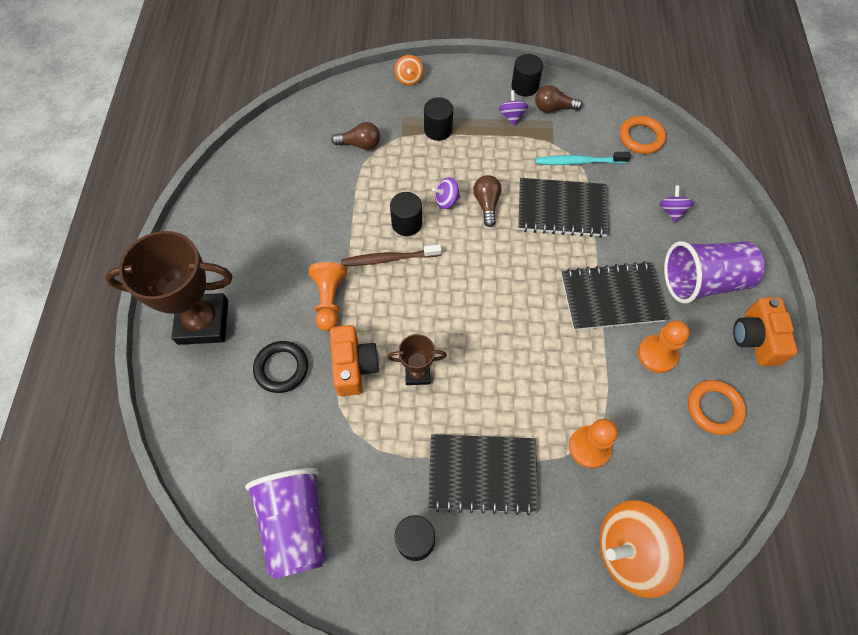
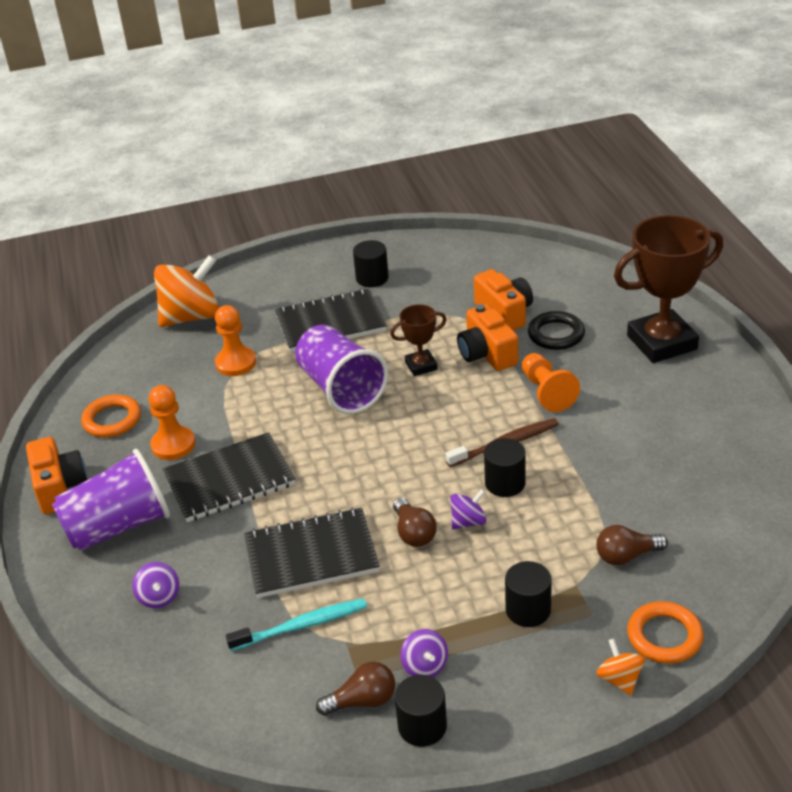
camera: 165 degrees right, 25 degrees down
(295, 525) = (473, 261): purple cup -> purple cup (341, 389)
(309, 419) = (504, 313): none -> orange camera
(641, 137) = (210, 693): orange ring -> orange ring (664, 636)

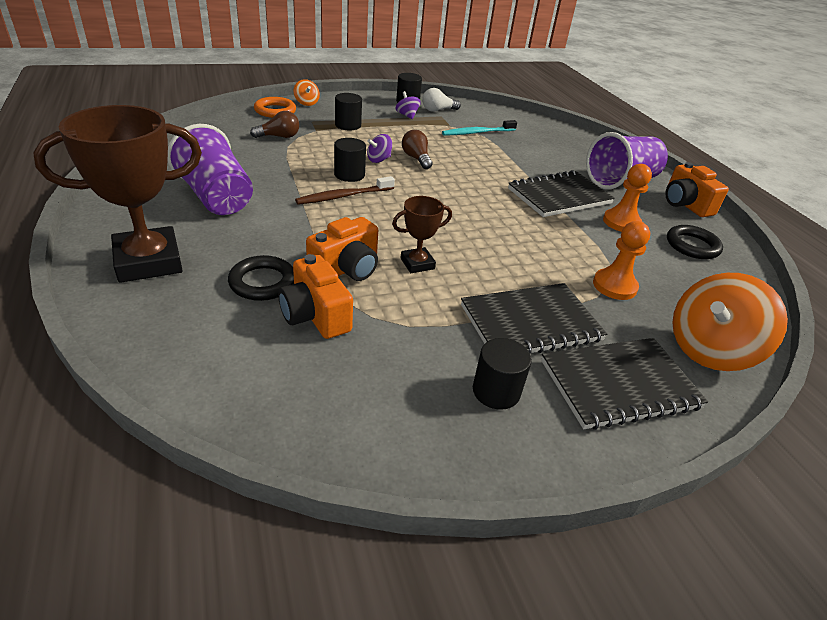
camera: 170 degrees right, 0 degrees up
(112, 420) = (692, 246): orange ring -> black ring
(159, 597) = (567, 150): purple spinning top -> none
(311, 556) = (482, 156): black notebook -> black notebook (619, 384)
(341, 389) = (494, 250): purple cup -> purple cup (216, 197)
(362, 701) = (438, 110): brown light bulb -> white light bulb
(487, 354) = (346, 269): orange camera -> orange camera turned 75 degrees clockwise
(547, 392) = (295, 228): orange pawn -> none

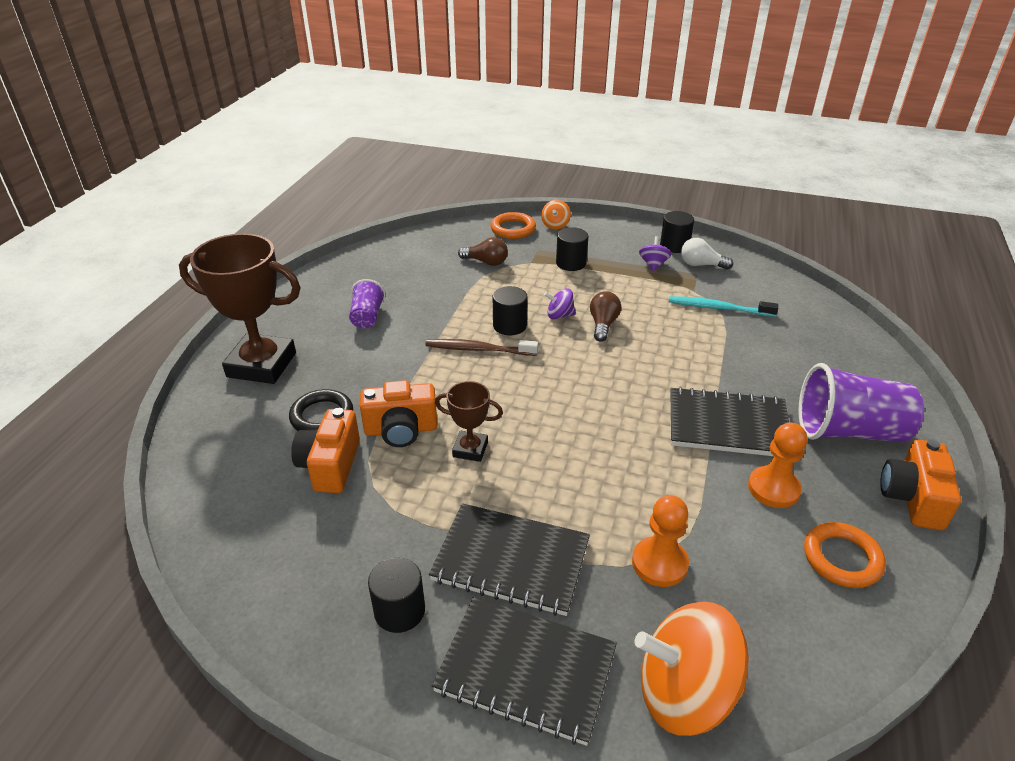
camera: 40 degrees right, 0 degrees up
(216, 197) = (367, 317): purple cup -> purple cup, size x0.54
(692, 246) = (842, 558): black ring -> orange ring

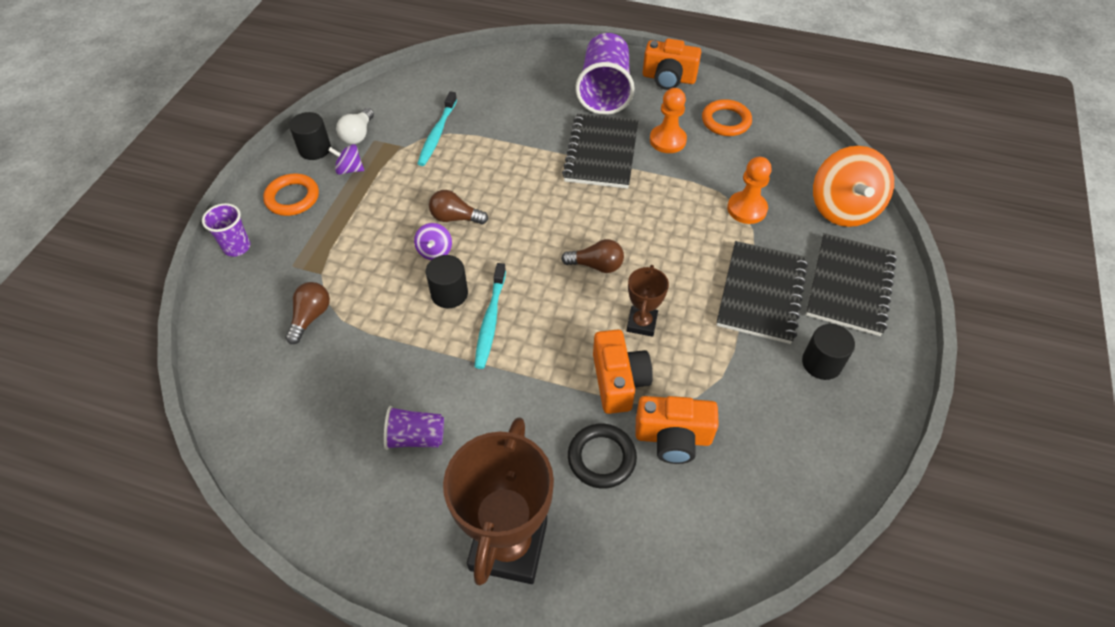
camera: 90 degrees left, 15 degrees up
(478, 349) = (490, 320): brown toothbrush -> turquoise toothbrush
(513, 229) = (234, 290): orange ring -> orange ring (292, 198)
(548, 418) = (596, 265): none -> brown light bulb
(555, 225) = (237, 247): orange spinning top -> purple cup
(571, 263) = (331, 237): black cylinder -> none

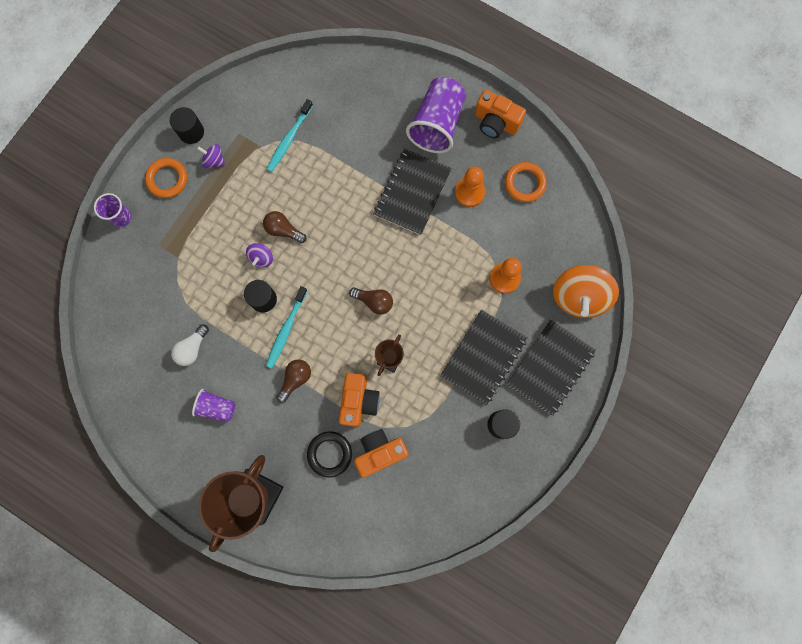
camera: 15 degrees right, 25 degrees up
(311, 317) = (165, 294): brown light bulb -> brown light bulb (295, 379)
(358, 135) = (227, 124): white light bulb -> white light bulb (192, 348)
(673, 437) = (380, 452): orange camera -> orange camera turned 135 degrees clockwise

